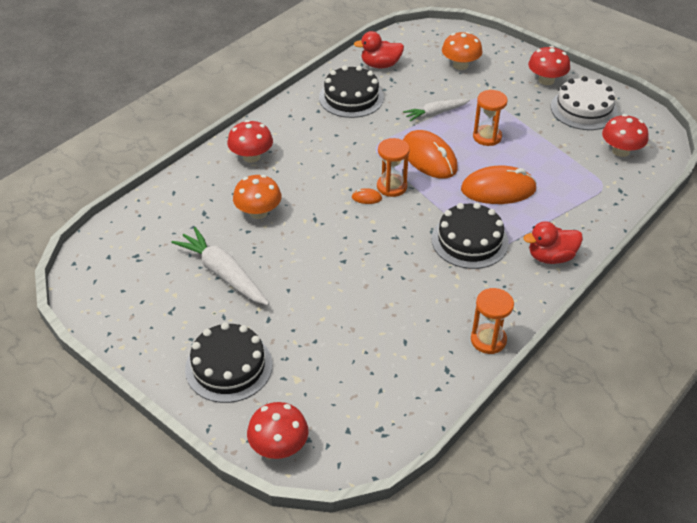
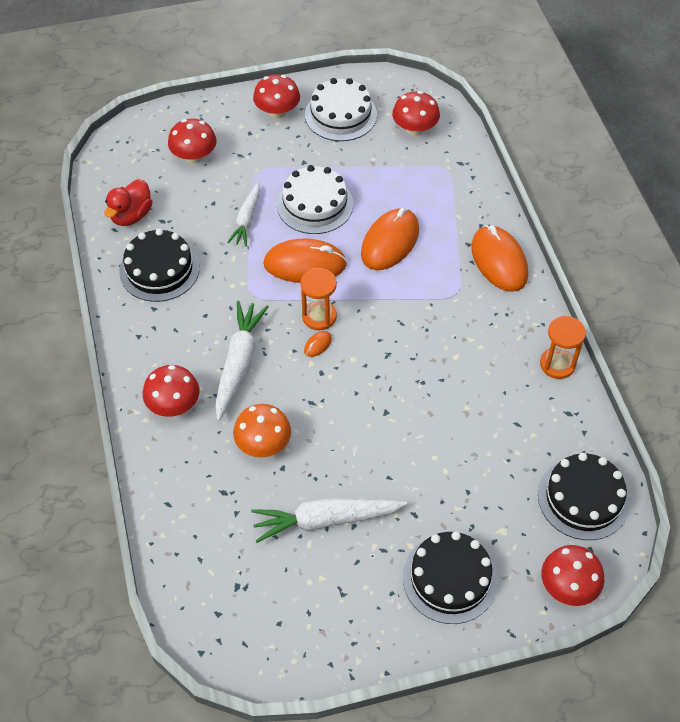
camera: 55 degrees left, 10 degrees up
(313, 168) = (239, 363): none -> white carrot
(460, 65) = (194, 156): orange mushroom -> red mushroom
(469, 240) = (436, 303): black cake -> black cake (583, 498)
(487, 137) = (315, 204): orange hourglass -> white cake
(551, 257) = (499, 261): red duck -> orange mouse

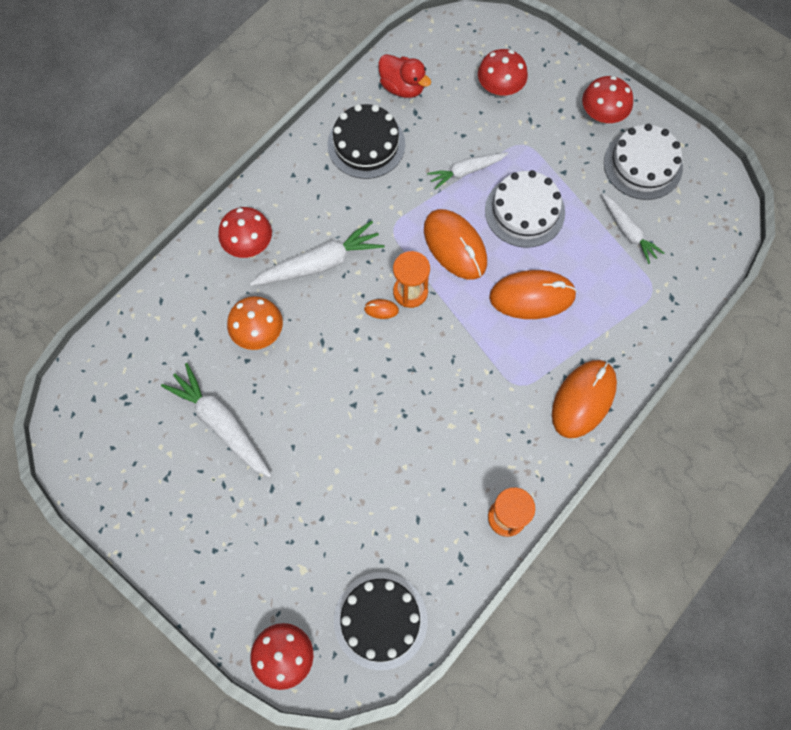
camera: 55 degrees right, 15 degrees up
(131, 215) = (402, 87): red duck -> red duck turned 135 degrees counterclockwise
(387, 155) = (628, 232): none -> white carrot
(415, 129) = (679, 234): red mushroom -> none
(450, 578) = (231, 553): black cake -> none

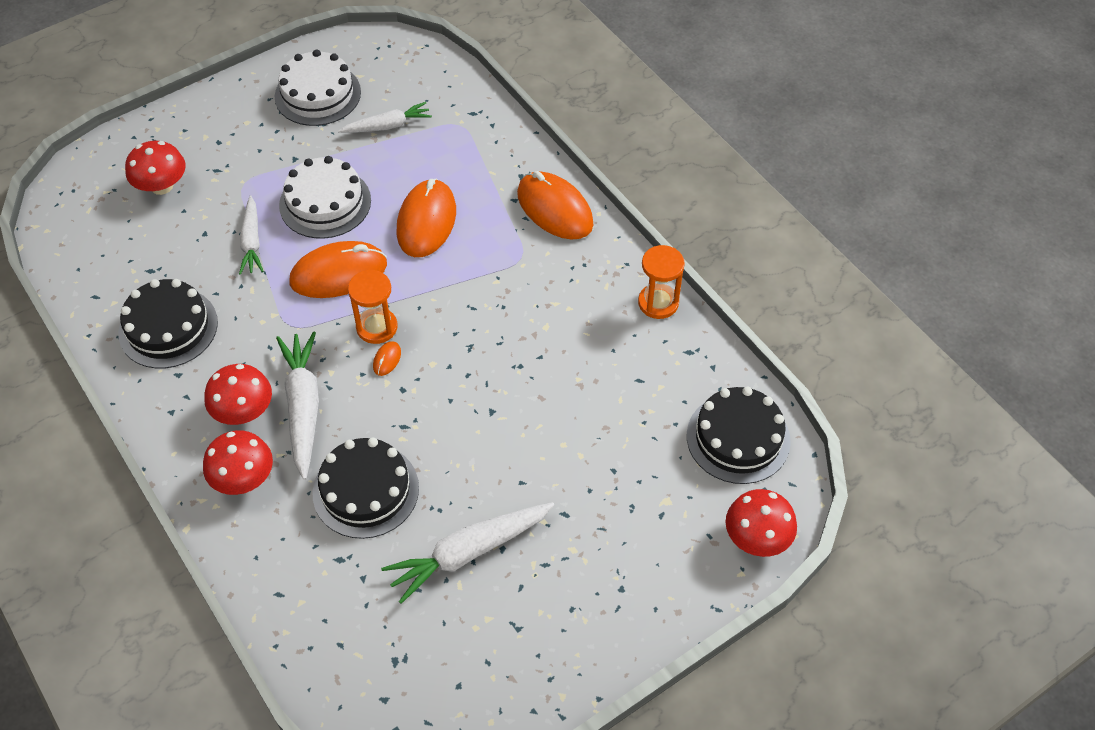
camera: 75 degrees left, 15 degrees down
(258, 332) = (366, 490): orange mushroom -> black cake
(402, 87) = (110, 275): red duck -> none
(602, 114) = (242, 109): red mushroom -> red mushroom (243, 411)

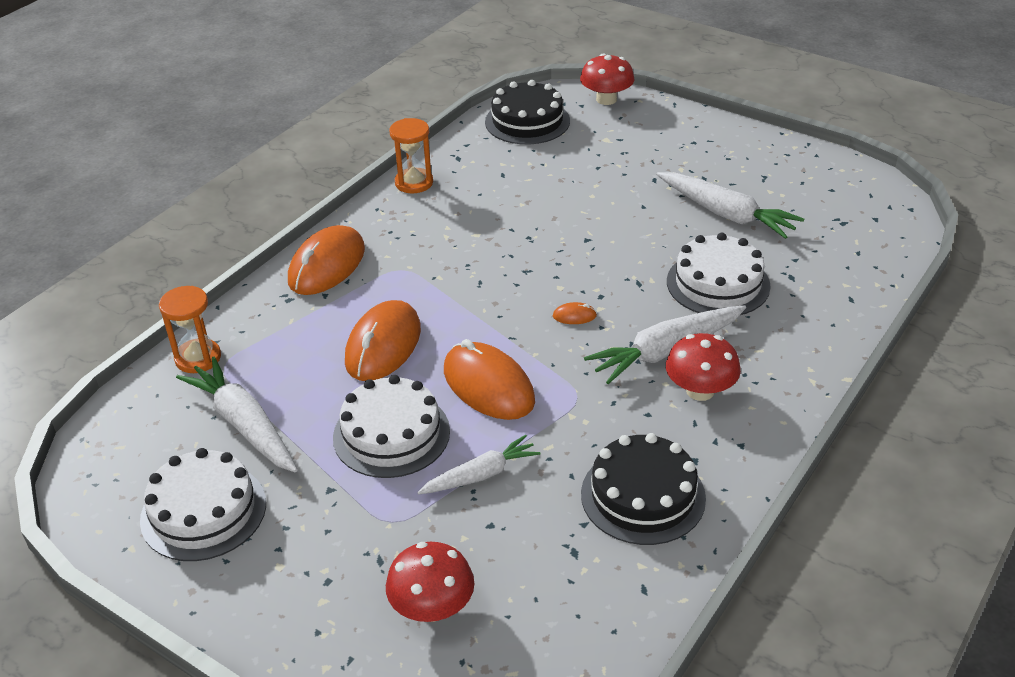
camera: 110 degrees left, 15 degrees down
(243, 478) = (768, 361): red mushroom -> none
(366, 490) = (718, 283): black cake -> white cake
(377, 327) = (541, 335): orange hourglass -> orange hourglass (198, 358)
(387, 126) = (243, 424): white carrot -> white carrot, size x1.56
(426, 221) = (383, 345): orange mouse -> orange mouse turned 60 degrees counterclockwise

